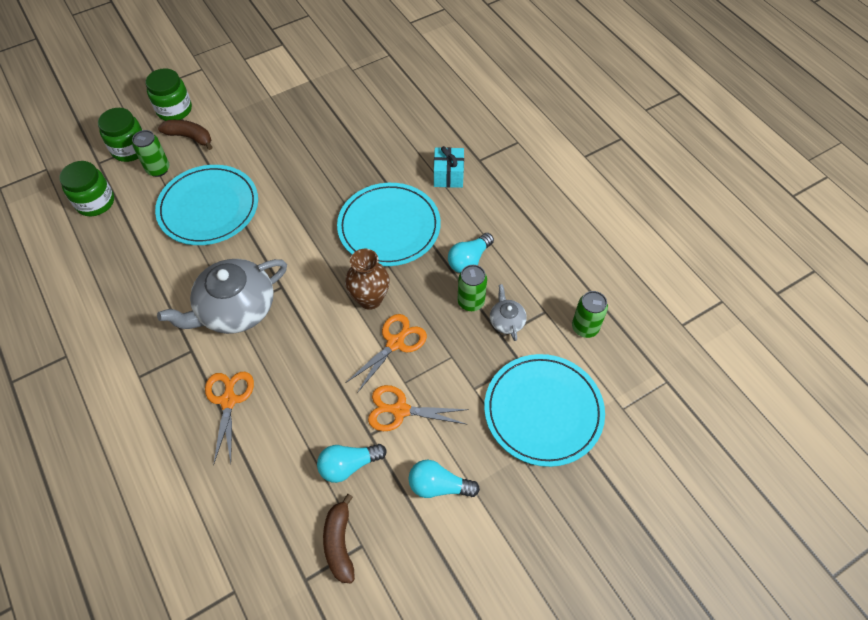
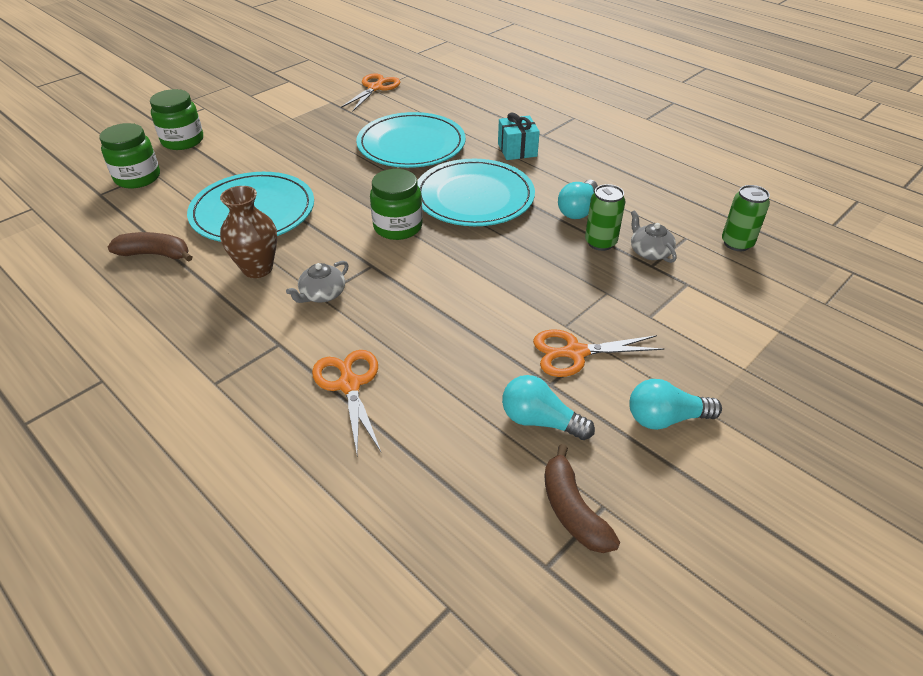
camera: 15 degrees left, 15 degrees down
(95, 202) = (105, 227): green jar -> green jar (398, 227)
(158, 169) = (178, 189): green can -> none
(190, 137) = (209, 159): brown banana -> brown banana (155, 254)
(235, 309) = (322, 294): grey teapot -> grey teapot, size x0.45
(348, 465) = (540, 421): turquoise light bulb -> turquoise light bulb turned 60 degrees clockwise
(370, 299) = (484, 259): brown vase -> brown vase (257, 268)
(395, 343) = (534, 291): orange scissors -> orange scissors (375, 88)
(543, 411) = (741, 322): turquoise plate -> turquoise plate (411, 144)

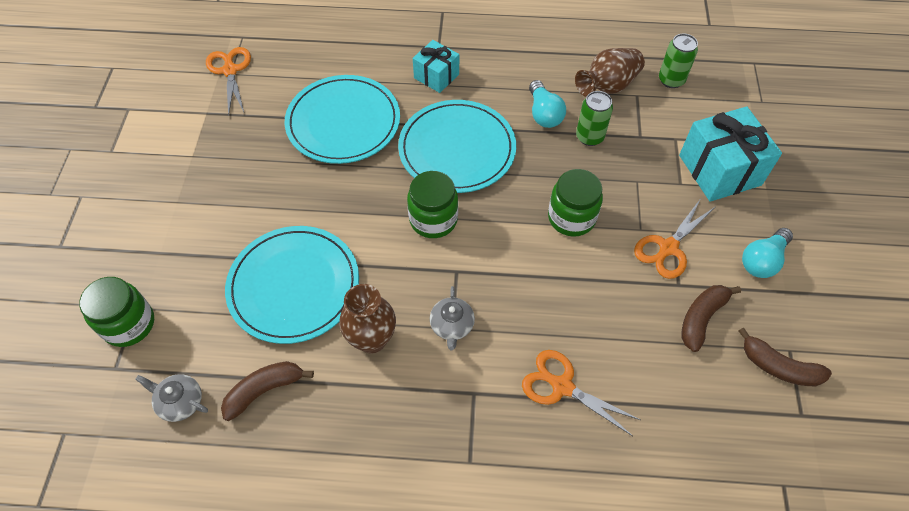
camera: 40 degrees left, 15 degrees up
(182, 141) = (115, 251): green jar -> green jar (571, 218)
(540, 421) = (701, 318): turquoise light bulb -> brown banana
(649, 252) = (628, 124): grey teapot -> grey teapot (180, 401)
(663, 219) = (607, 86): none -> brown vase
(707, 328) = (720, 170): none -> turquoise gift

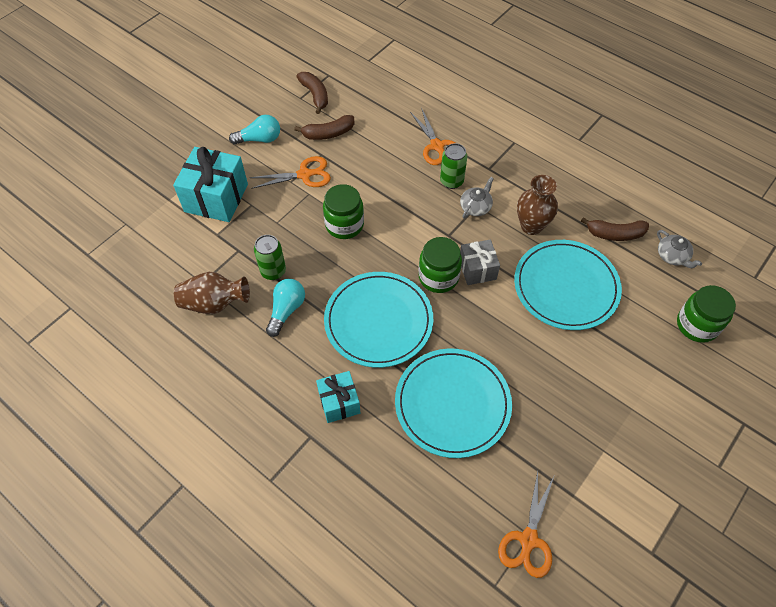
camera: 145 degrees left, 0 degrees up
(399, 250) = (477, 269): none -> grey gift
(671, 80) = (163, 278): green can -> green can (451, 181)

